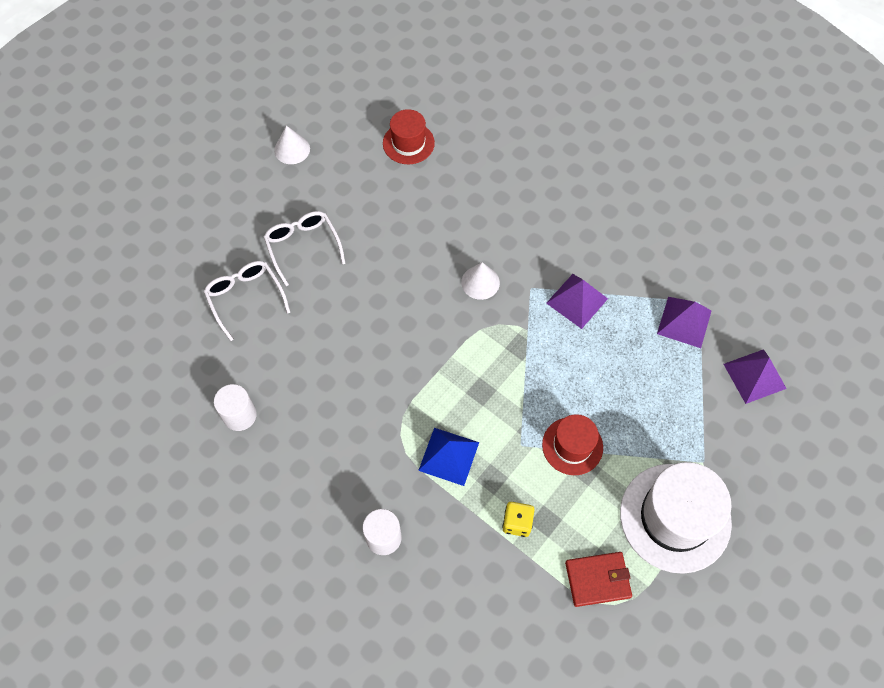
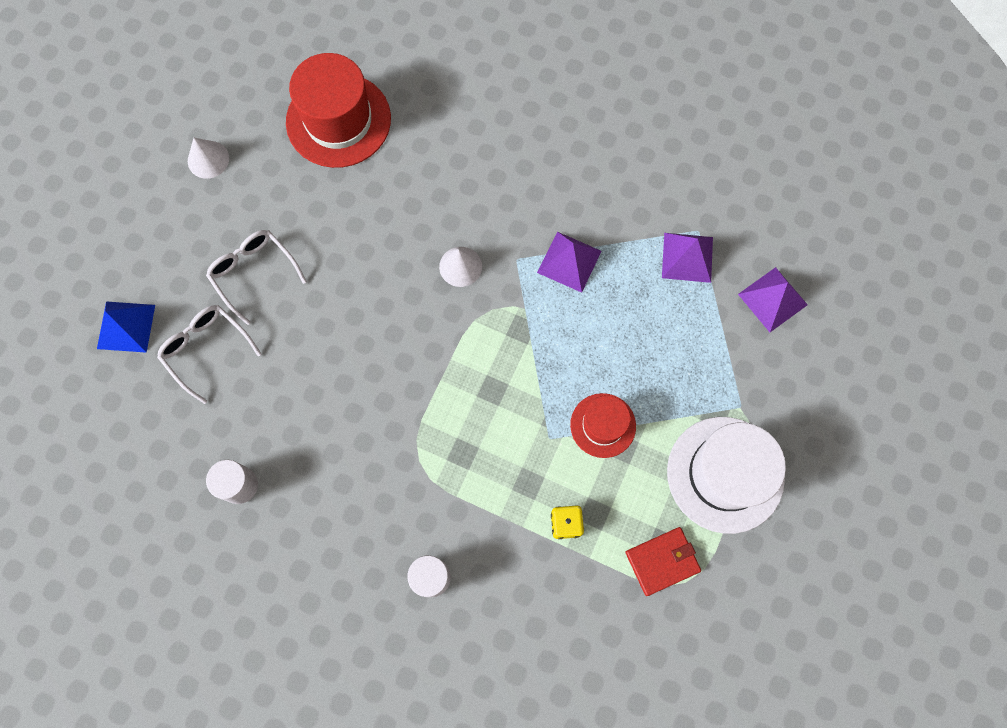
camera: 15 degrees left, 10 degrees up
(408, 143) = (338, 120): red hat -> red hat, size x1.76
(448, 456) = (476, 471): blue pyramid -> blue pyramid (126, 326)

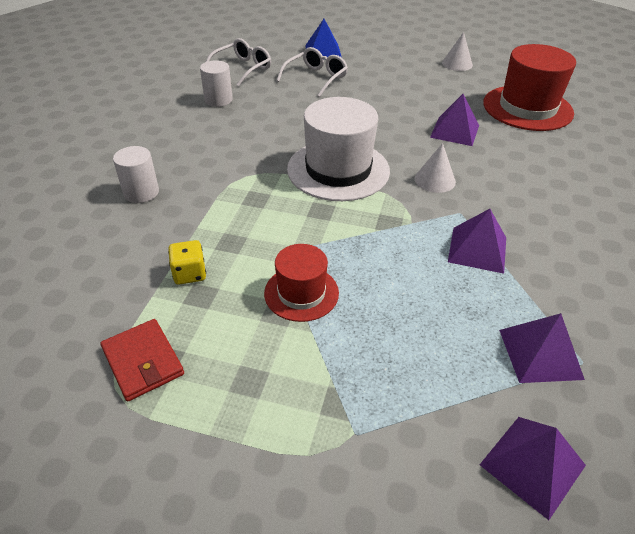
camera: 80 degrees right, 30 degrees down
(253, 273) = (380, 88): white glasses -> white glasses (242, 68)
(372, 216) = (455, 131): none -> purple pyramid
(725, 474) = (257, 422): white hat -> white hat (338, 170)

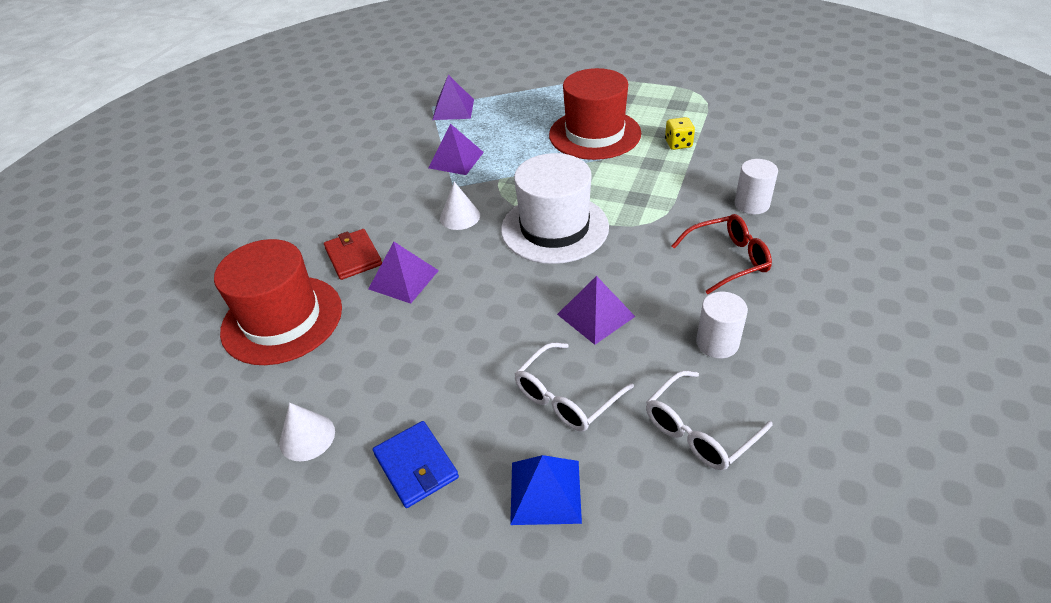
camera: 170 degrees left, 0 degrees up
(143, 361) = (689, 104): red wallet -> red wallet (353, 256)
(188, 146) = (728, 259): none -> red glasses
(301, 293) = (594, 134): red hat -> red hat, size x1.76
(391, 57) = (416, 466): none -> blue wallet
(532, 465) = (486, 76): purple pyramid -> purple pyramid (596, 315)

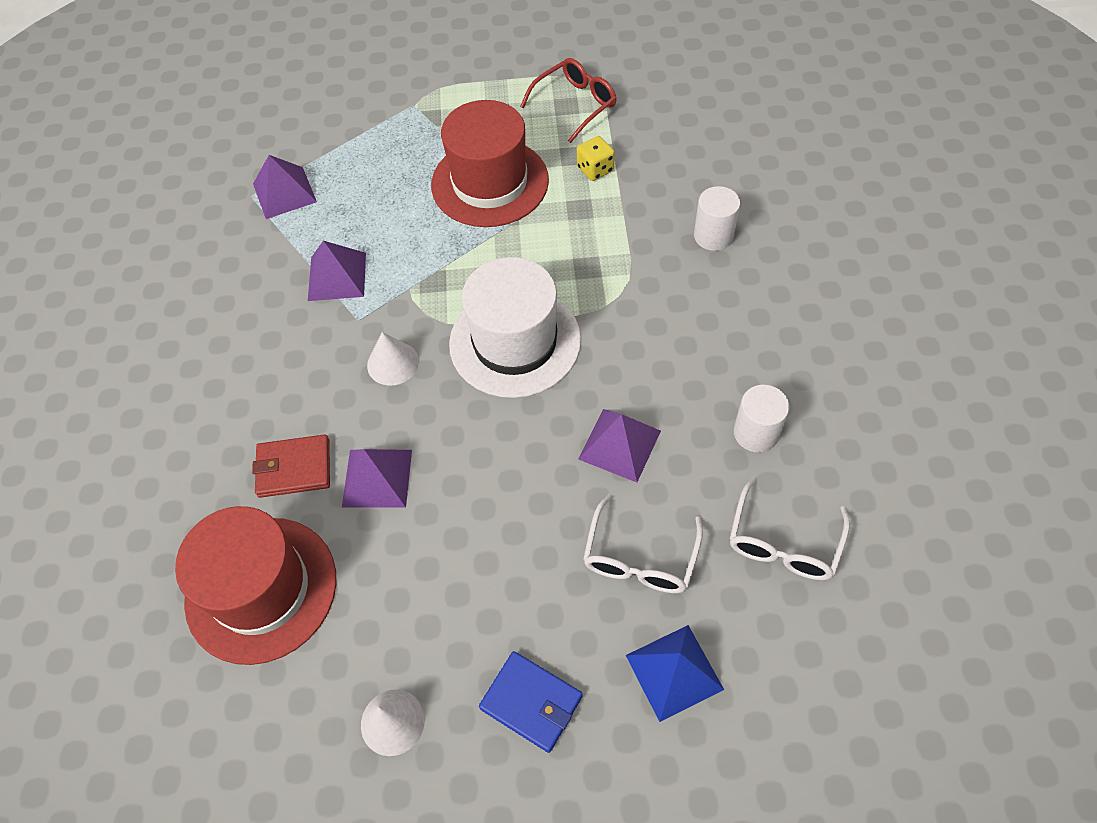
camera: 25 degrees left, 15 degrees up
(353, 256) = (294, 468): red wallet -> red wallet turned 45 degrees counterclockwise
(728, 259) = (721, 321): red glasses -> red glasses (575, 104)

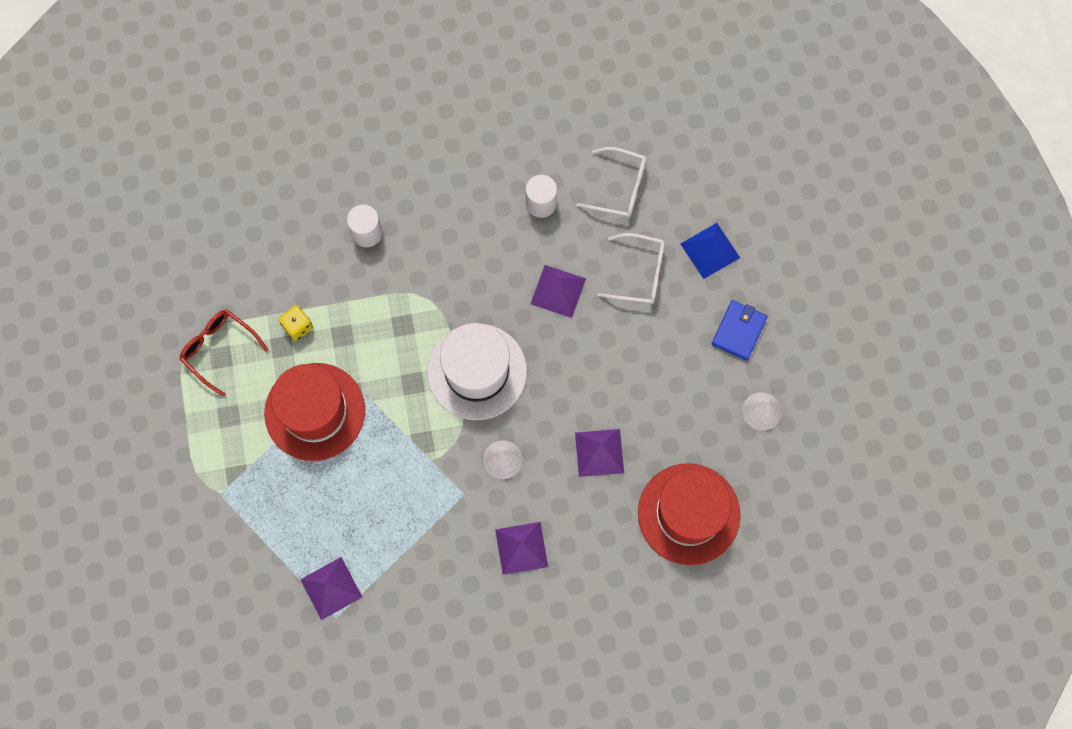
camera: 100 degrees left, 15 degrees up
(294, 468) = (597, 514): red wallet -> none
(337, 276) = (421, 520): purple pyramid -> purple pyramid (521, 548)

